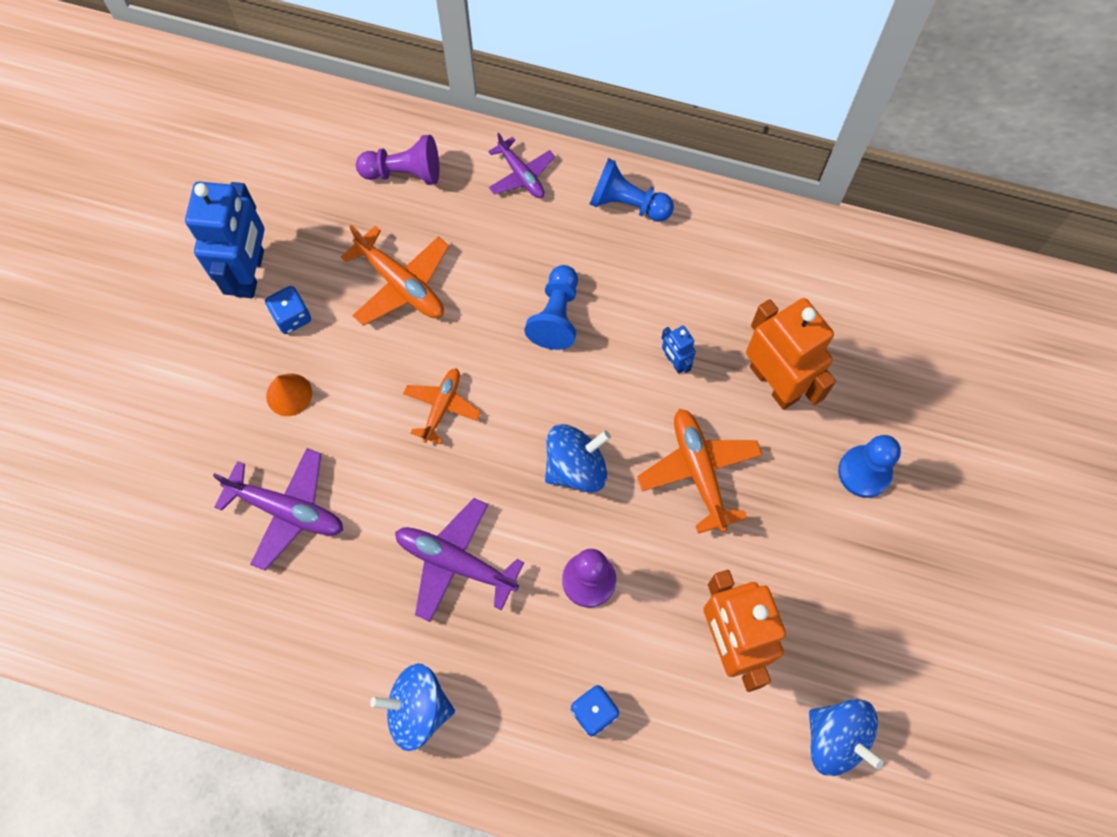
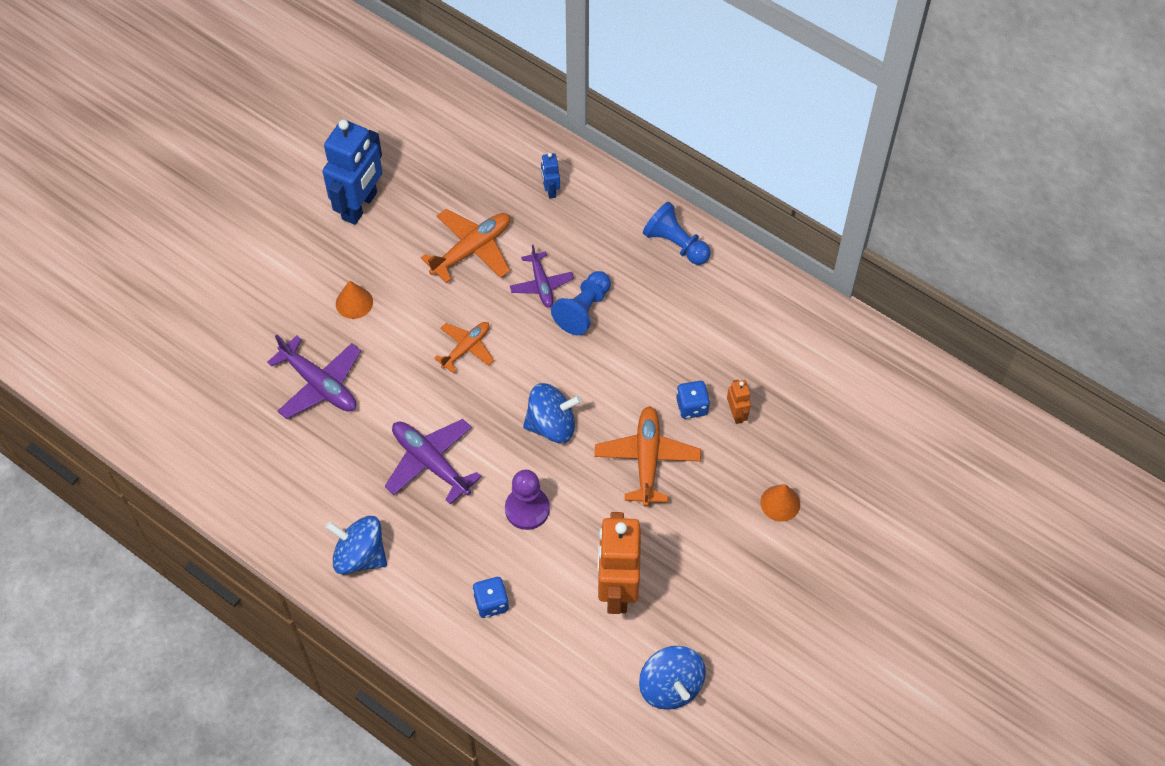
camera: 20 degrees right, 10 degrees down
(292, 317) = (379, 247): blue dice -> blue dice (692, 406)
(401, 284) = (472, 249): orange plane -> orange plane turned 105 degrees counterclockwise
(404, 172) = (508, 167): purple pawn -> none
(521, 175) = (600, 197): purple plane -> purple plane (541, 284)
(675, 362) = (663, 373): blue robot -> blue robot (550, 190)
(774, 383) = (736, 414): orange robot -> orange robot, size x0.45
(864, 472) = (780, 503): blue pawn -> orange cone

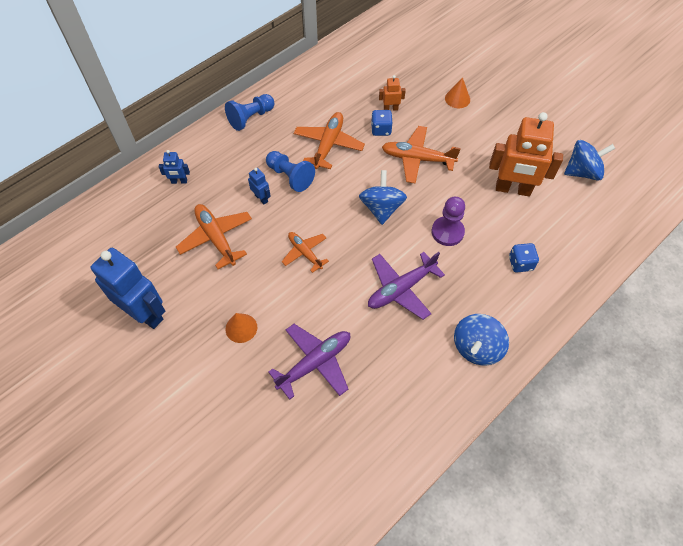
camera: 80 degrees left, 0 degrees up
(541, 284) = (261, 198): purple plane -> blue robot
(648, 345) = (328, 145): none -> orange plane

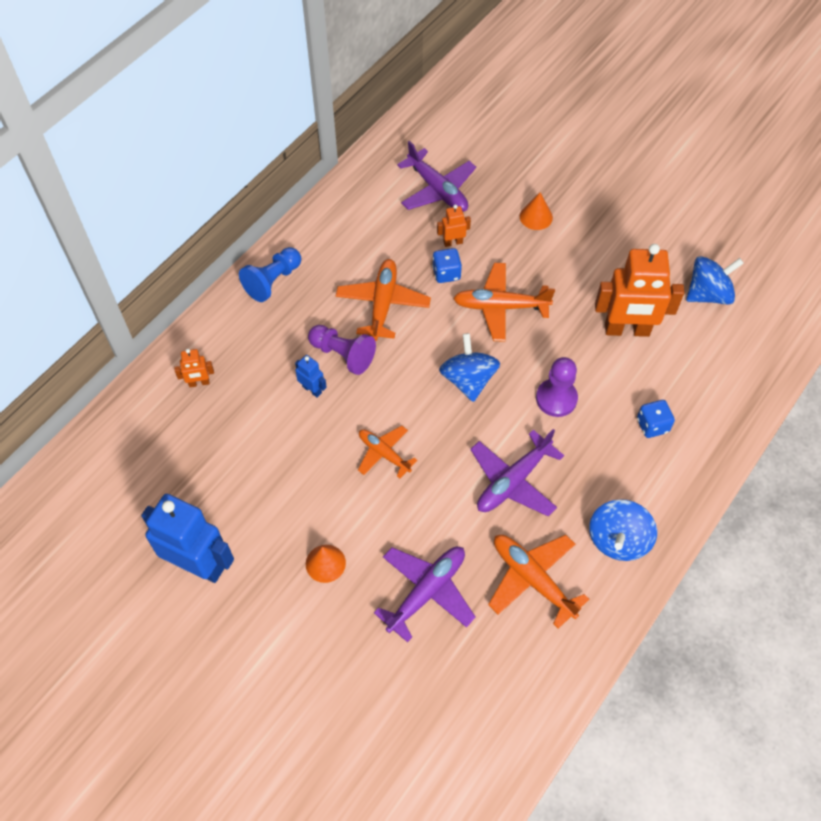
camera: 10 degrees left, 0 degrees up
(179, 181) = (199, 383): blue robot -> orange robot
(216, 238) = (266, 452): orange plane -> orange plane (532, 579)
(290, 176) = (343, 355): blue pawn -> purple pawn
(387, 71) = (437, 190): none -> purple plane

